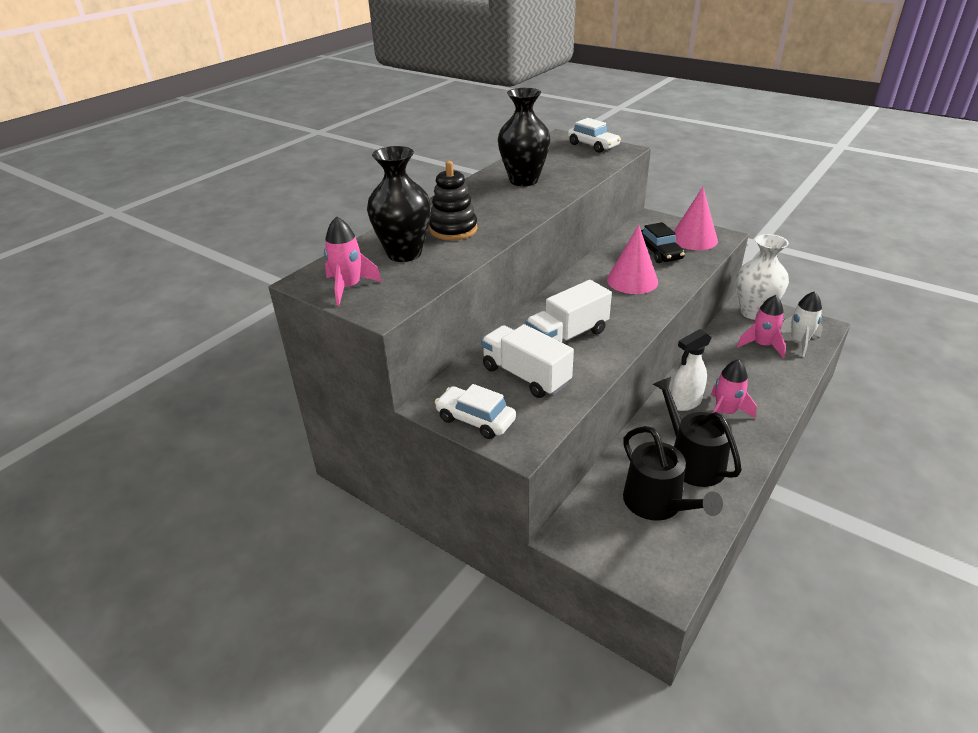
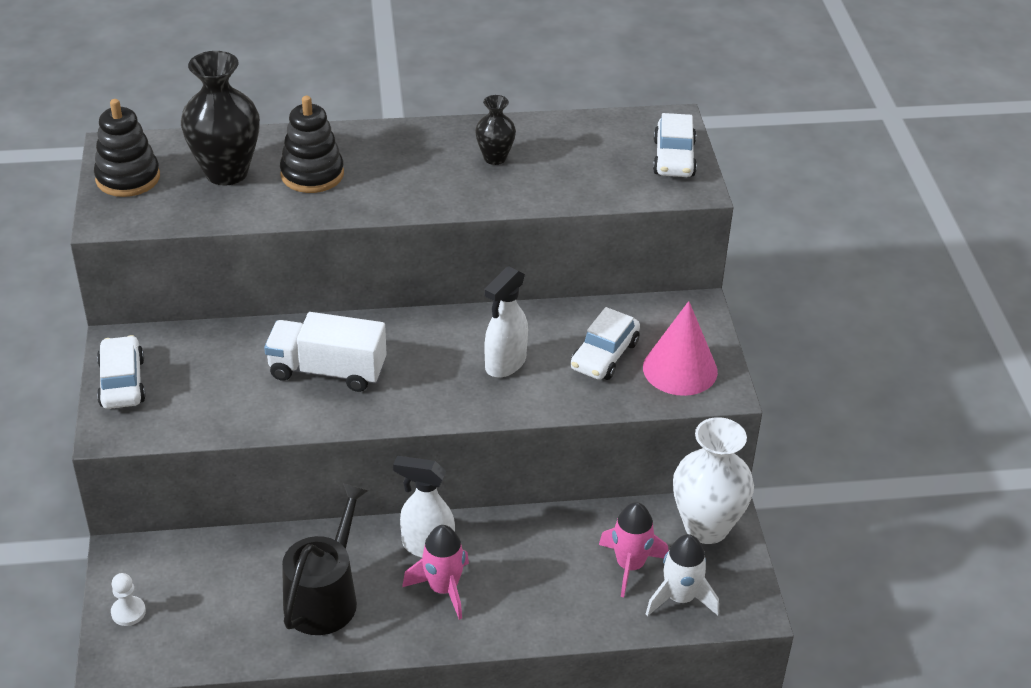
camera: 45 degrees right, 5 degrees up
(349, 287) = (128, 178): pink rocket -> black stacking toy
(523, 180) = (495, 158): black vase -> black vase, size x0.54
(526, 376) = (224, 378): white truck -> none
(625, 559) = (128, 612): none -> white pawn
(632, 280) = (505, 364): pink cone -> white spray bottle
(657, 503) = (229, 600): black watering can -> none
(659, 252) = (604, 355): black car -> white car

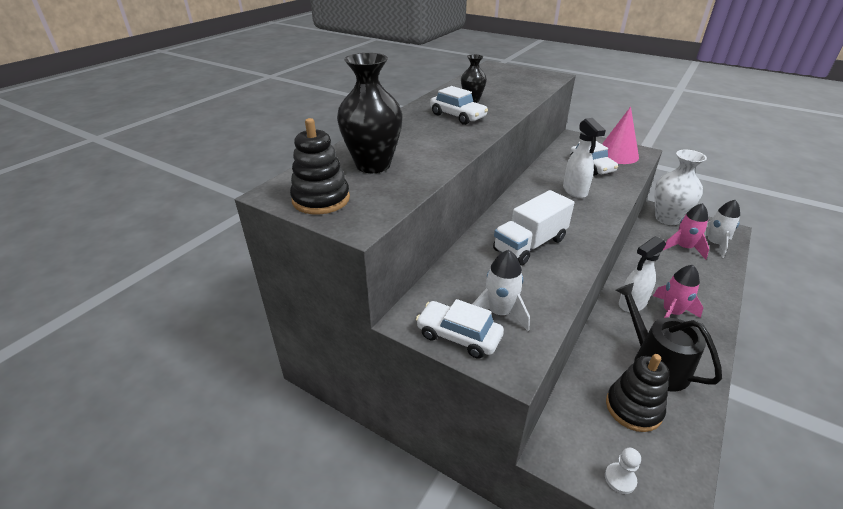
camera: 50 degrees left, 5 degrees down
(180, 395) = (499, 313): none -> white rocket
(312, 174) = (417, 142): black stacking toy -> black stacking toy (633, 408)
(674, 158) = (524, 73): white car -> white car (457, 116)

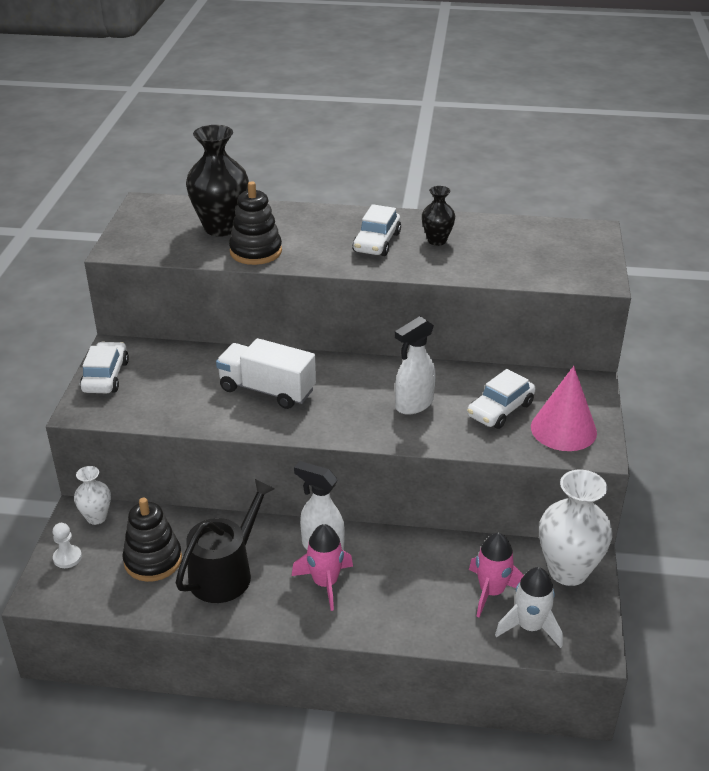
camera: 65 degrees right, 0 degrees up
(321, 199) = (146, 223): black stacking toy -> black stacking toy (256, 251)
(499, 313) = (146, 391): white rocket -> none
(563, 439) = (96, 517): none -> white vase

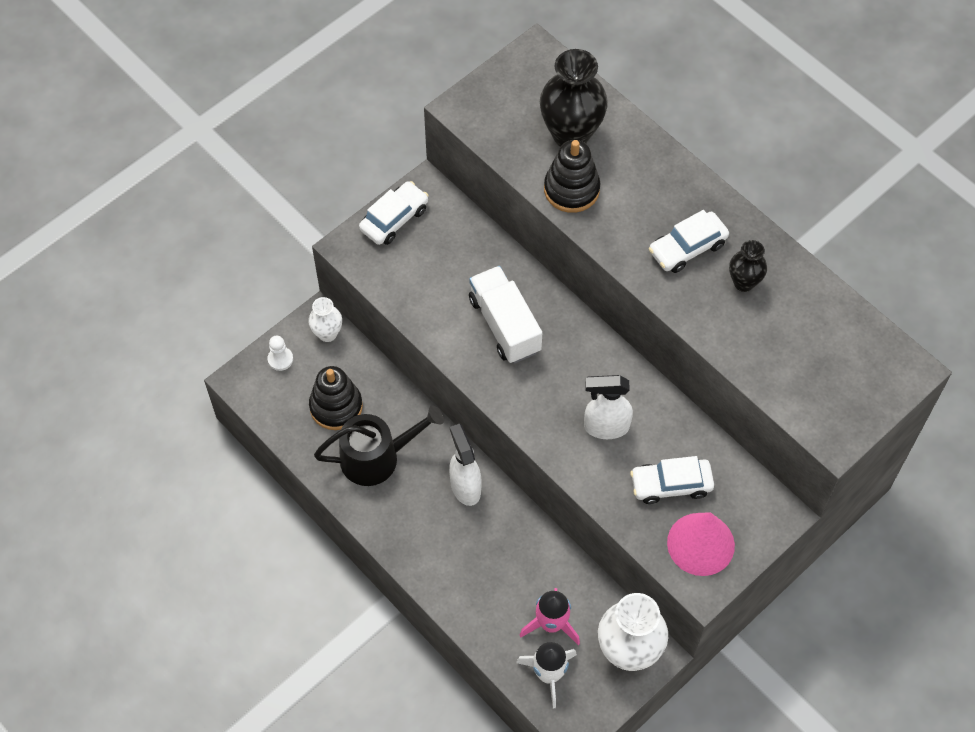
camera: 40 degrees right, 25 degrees up
(325, 583) = (438, 521): pink rocket -> none

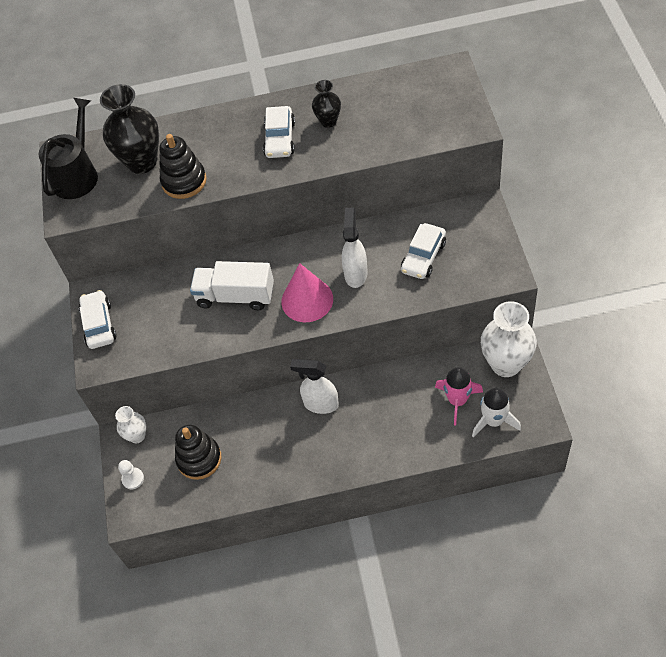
camera: 50 degrees left, 5 degrees down
(376, 457) = (258, 451): black watering can -> black watering can (77, 175)
(605, 427) = (356, 273): white spray bottle -> white spray bottle turned 150 degrees clockwise
(700, 544) = (477, 261): pink cone -> pink cone (307, 300)

